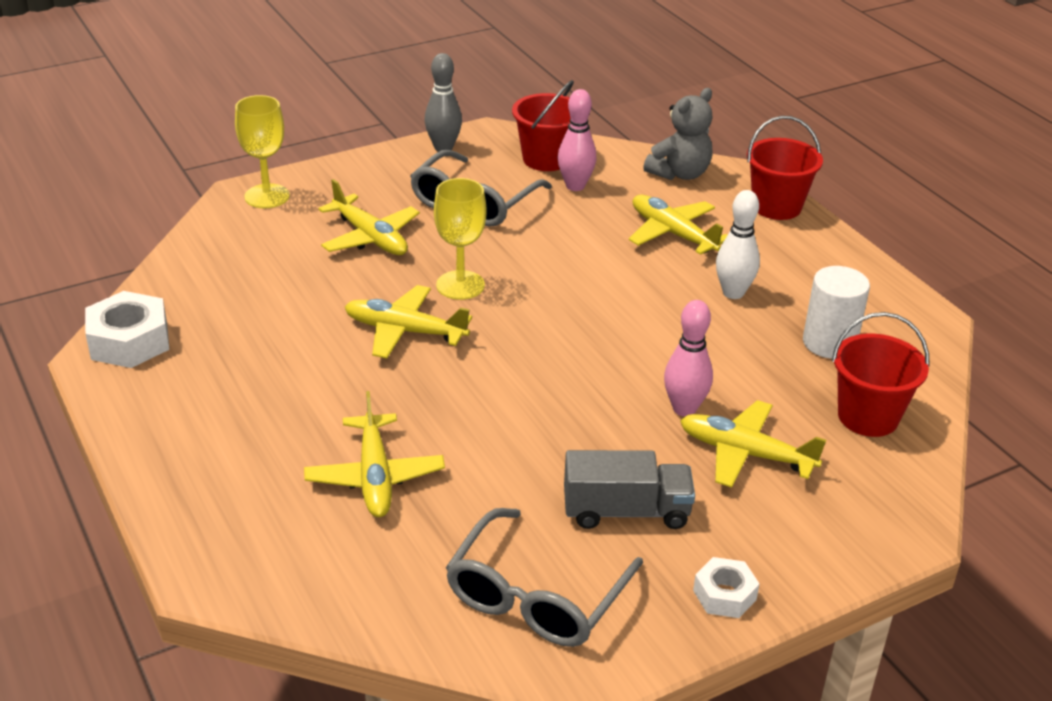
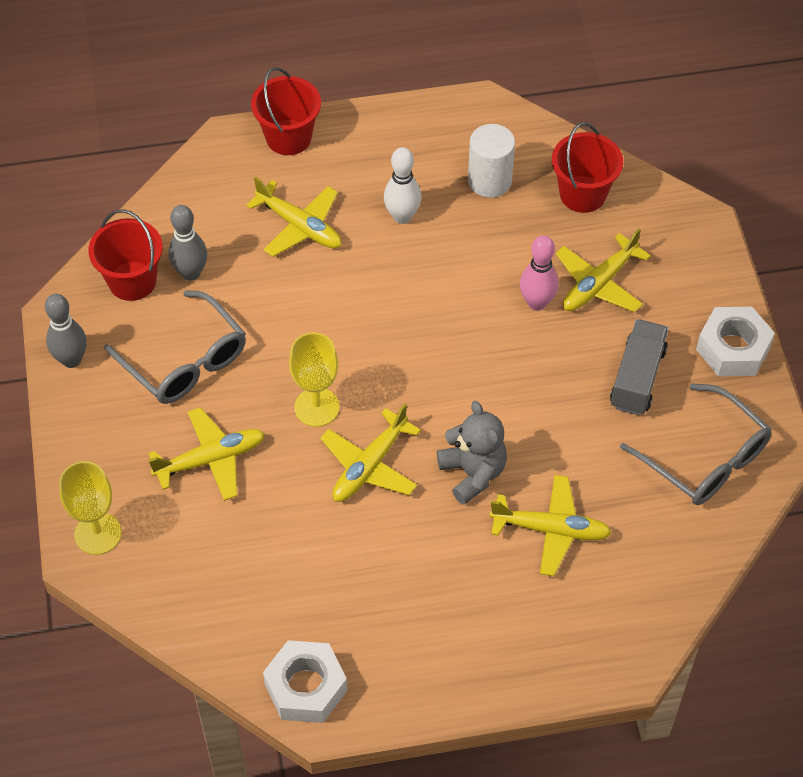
camera: 70 degrees left, 20 degrees up
(575, 186) = (191, 273): pink bowling pin -> grey bowling pin
(673, 233) = (299, 226): yellow plane -> yellow plane turned 120 degrees counterclockwise
(679, 174) = (205, 186): grey teddy bear -> grey teddy bear (473, 473)
(724, 595) = (733, 349): white nut -> white nut, size x1.67

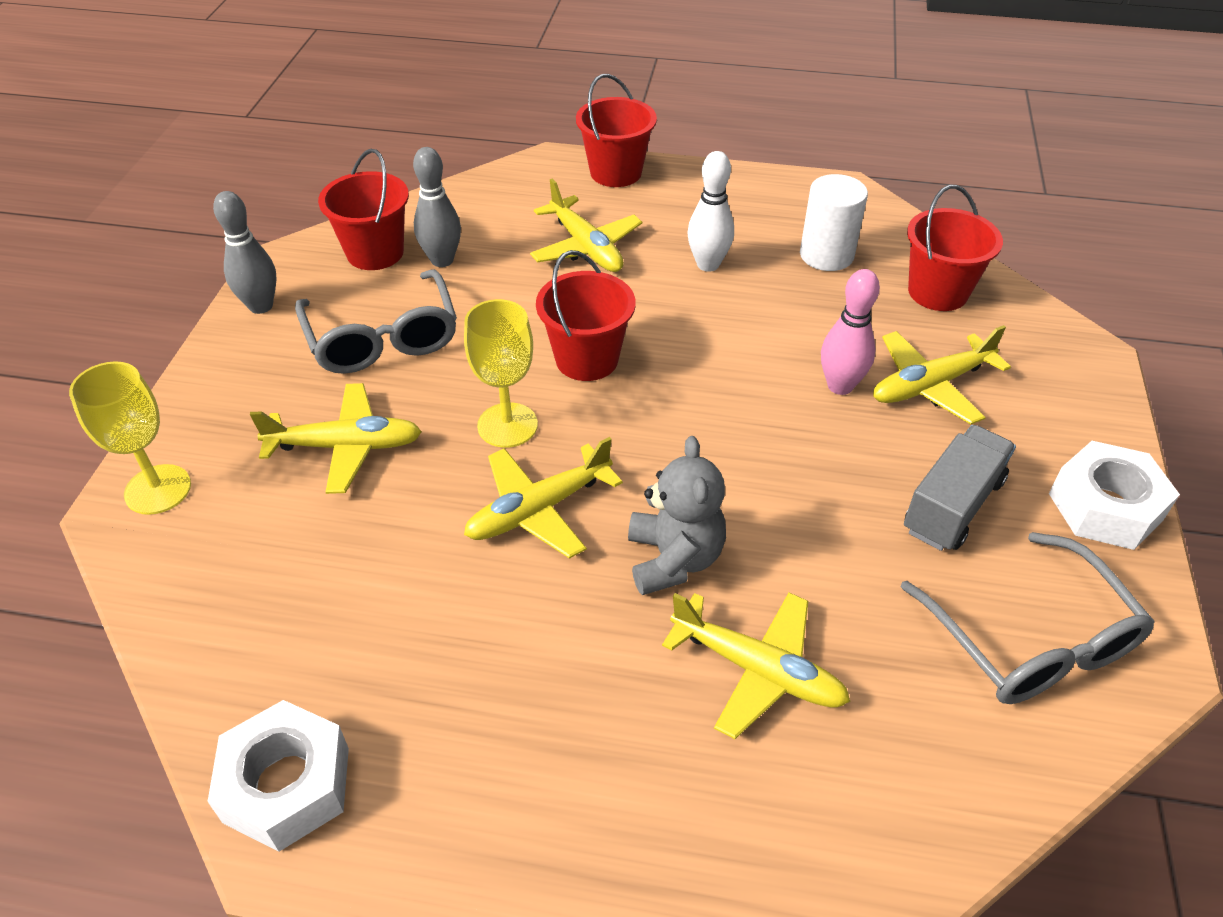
camera: 20 degrees right, 10 degrees down
(348, 333) = (587, 359): none -> red bucket

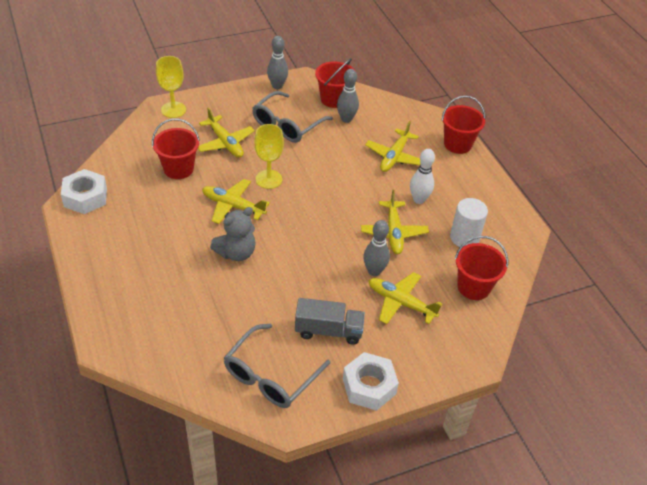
camera: 55 degrees right, 0 degrees up
(587, 359) = (323, 186): red bucket -> red bucket (178, 169)
(758, 670) = (200, 295): yellow plane -> yellow plane (393, 232)
(840, 386) = (374, 271): pink bowling pin -> grey bowling pin

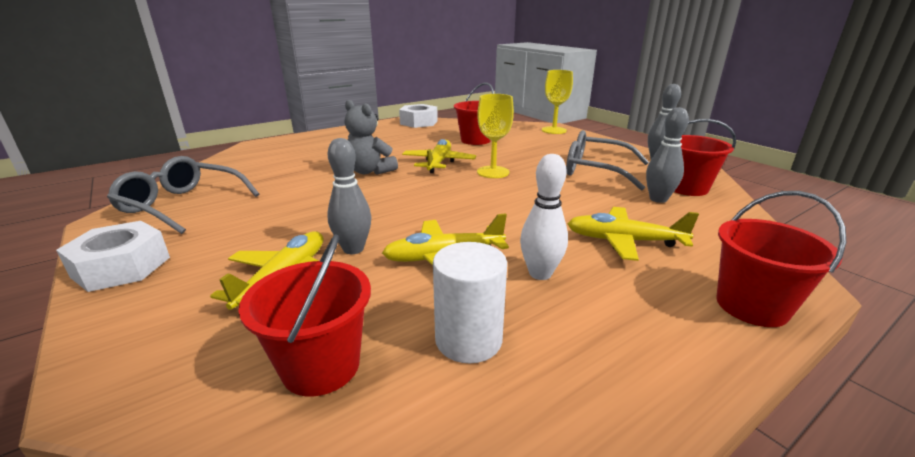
camera: 80 degrees right, 20 degrees down
(225, 143) = (531, 150): yellow plane -> none
(328, 331) = (241, 228): grey truck -> none

